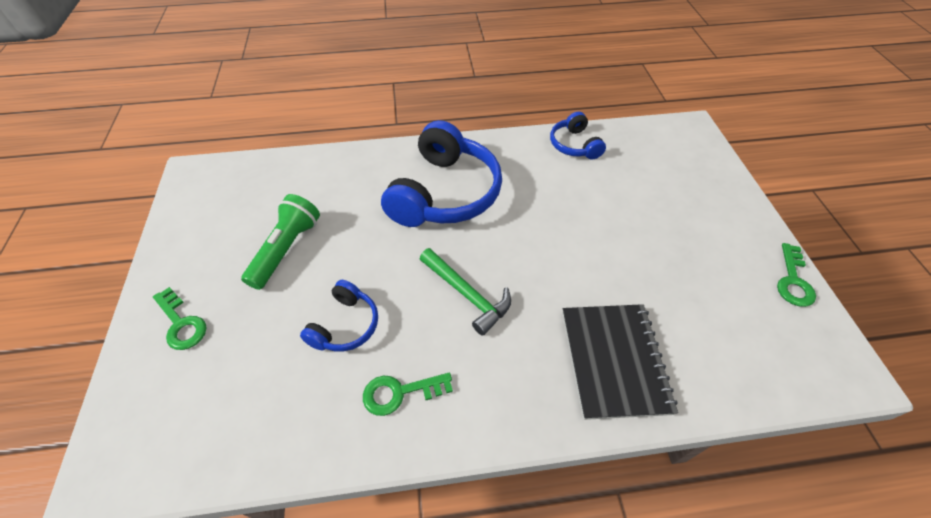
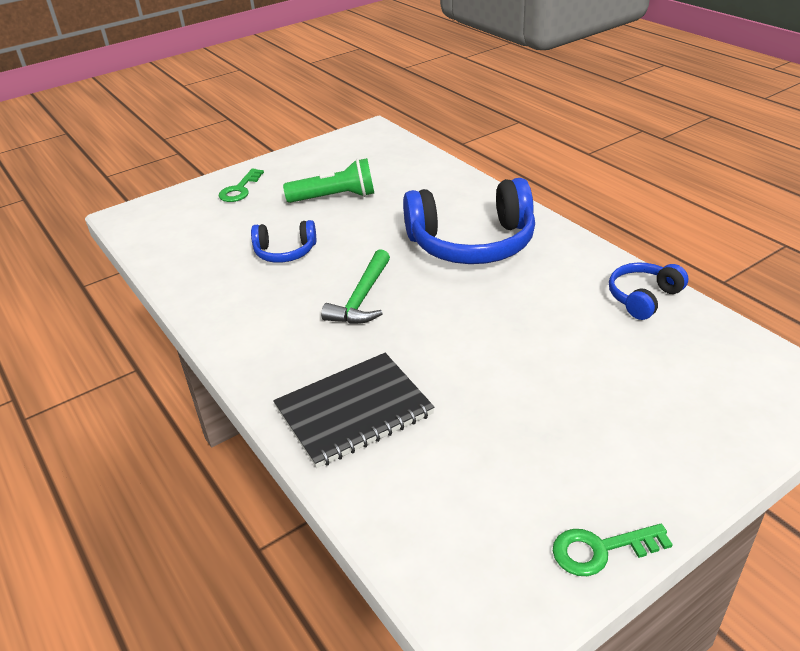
camera: 65 degrees right, 15 degrees down
(400, 392) = (243, 300): green key -> none

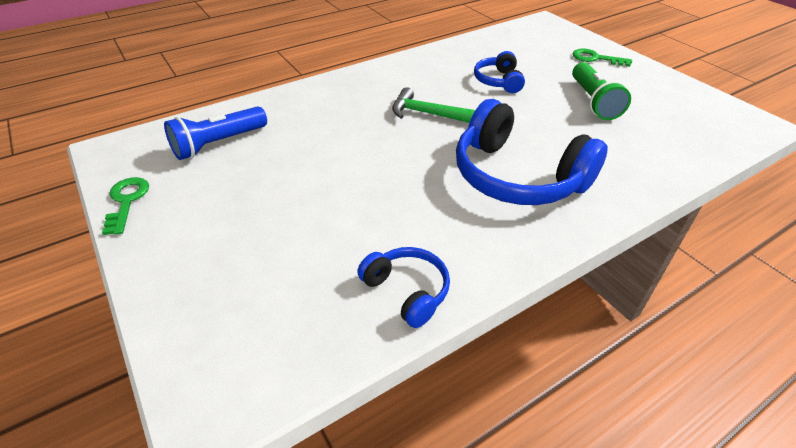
camera: 90 degrees right, 5 degrees up
(354, 411) = (302, 110): black notebook -> none
(449, 485) = (218, 144): none -> blue flashlight
(472, 243) = (517, 176): blue headphones -> blue headphones turned 45 degrees counterclockwise

